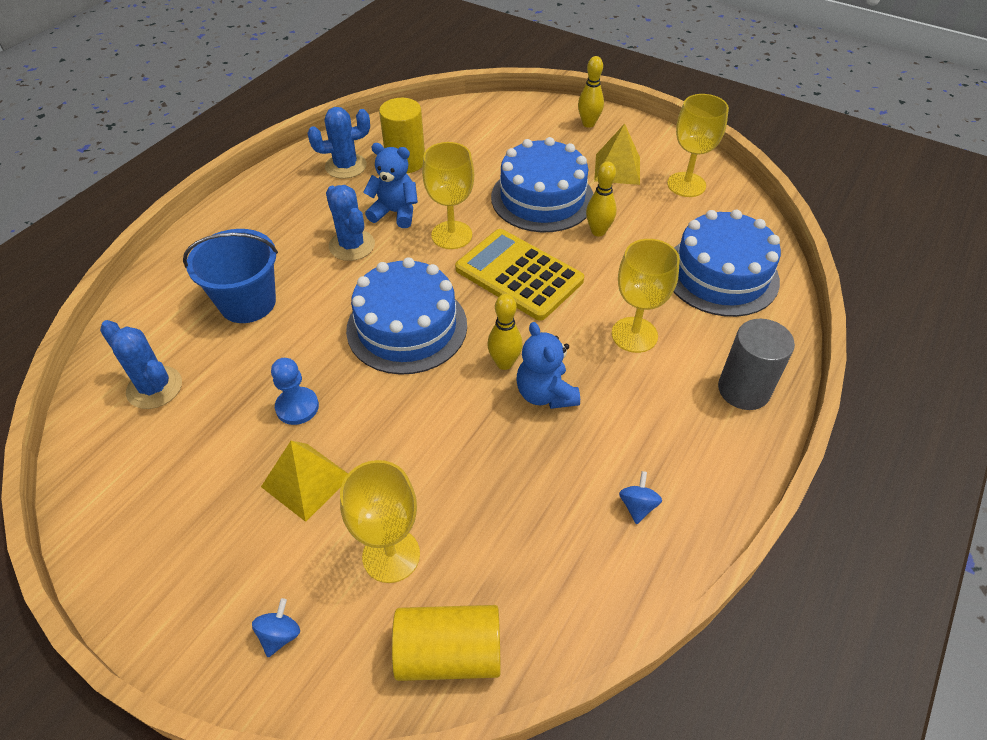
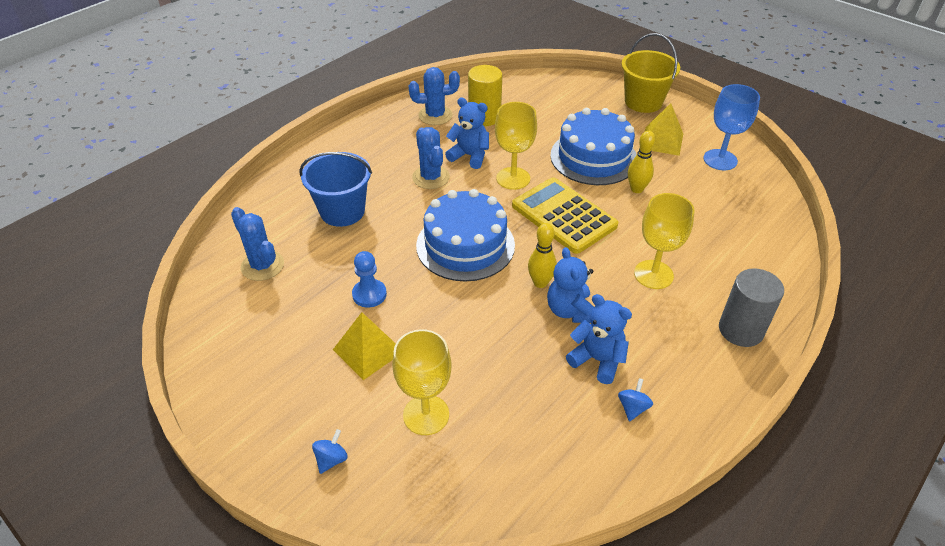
camera: 10 degrees right, 5 degrees down
(449, 653) = (460, 494): yellow cylinder -> none
(587, 451) = (597, 360): none -> blue teddy bear
(588, 124) = (643, 102): yellow bowling pin -> yellow bucket
(686, 185) = (720, 160): yellow goblet -> blue goblet
(721, 275) = (737, 236): blue cake -> none

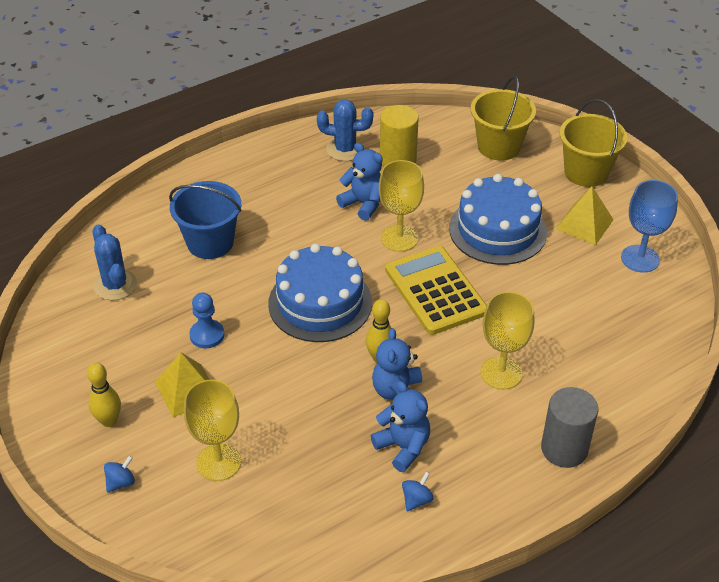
camera: 15 degrees right, 0 degrees up
(431, 177) = (313, 221): blue cactus -> none
(564, 94) = (498, 146): none -> yellow bucket
(636, 189) = (528, 275): yellow bowling pin -> yellow bowling pin (109, 421)

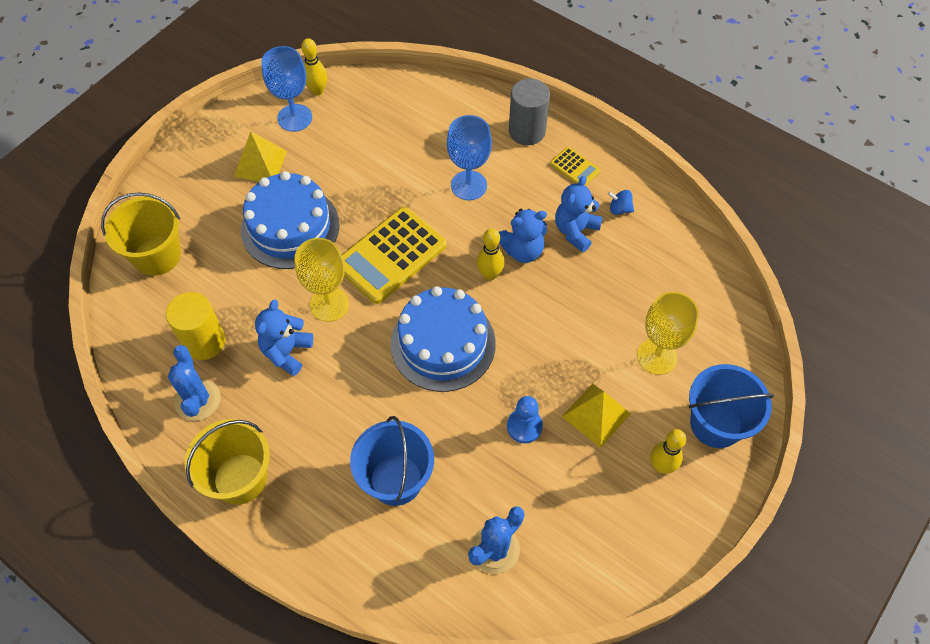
camera: 110 degrees left, 15 degrees up
(121, 482) = (716, 424): blue spinning top -> blue bucket
(493, 477) = (574, 168): none -> yellow calculator
(501, 373) = (468, 185): yellow goblet -> blue goblet
(586, 172) = (182, 175): yellow bucket -> yellow bucket (240, 478)
(675, 283) = (317, 91): none -> yellow bowling pin

